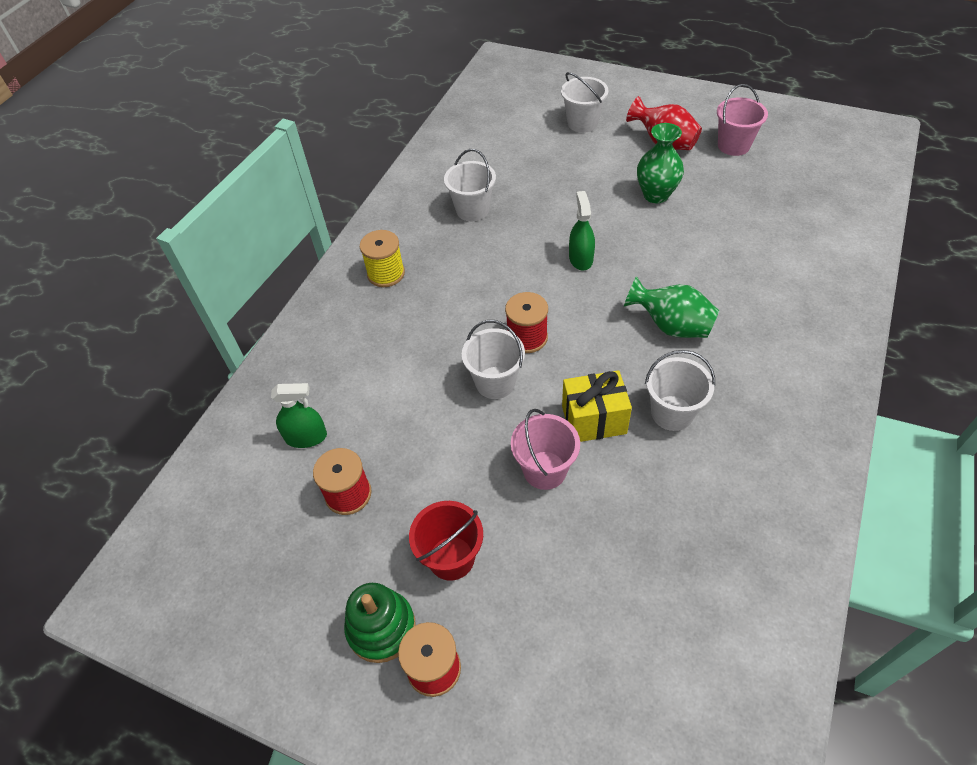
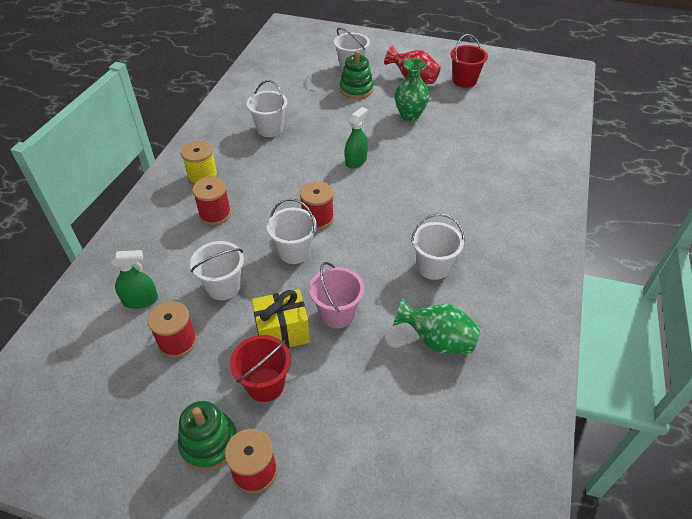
camera: 10 degrees left, 5 degrees down
(399, 326) = (215, 214): none -> red spool
(406, 425) = (223, 287): none -> white bucket
(580, 258) = (356, 161): green spray bottle -> green spray bottle turned 45 degrees clockwise
(587, 155) = (356, 89): none -> green stacking toy
(594, 419) = (373, 275): yellow gift -> yellow gift (282, 332)
(671, 326) = (428, 205): green vase -> green vase (437, 340)
(733, 145) = (464, 81): pink bucket -> red bucket

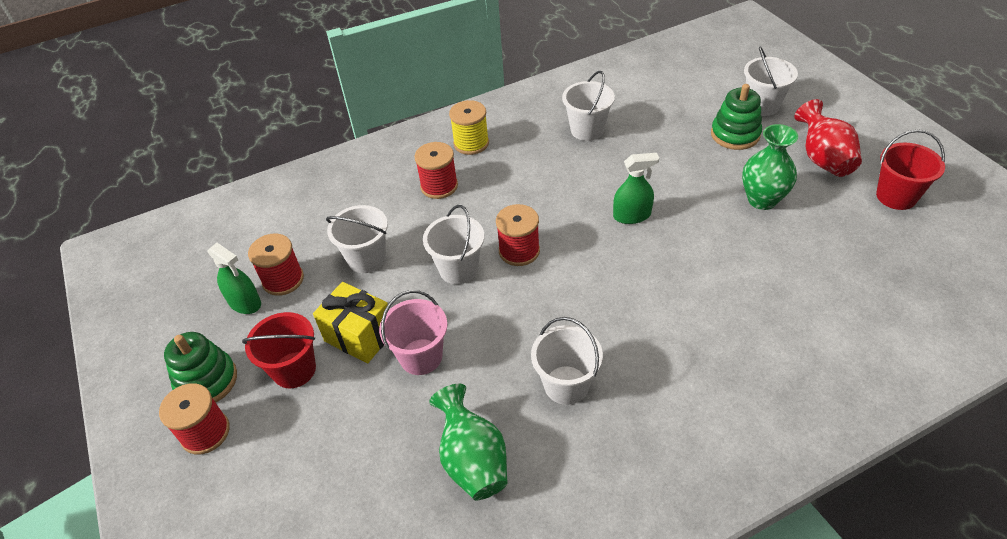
camera: 50 degrees right, 0 degrees up
(140, 300) = (300, 224): green spray bottle -> green spray bottle (245, 303)

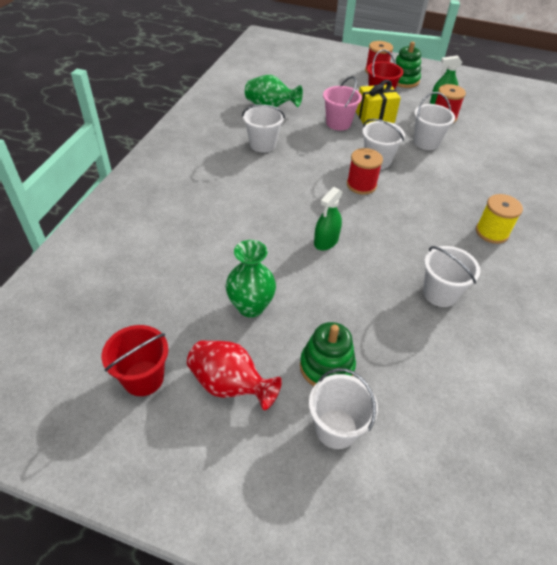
camera: 130 degrees right, 0 degrees up
(439, 186) = (459, 194): red spool -> none

